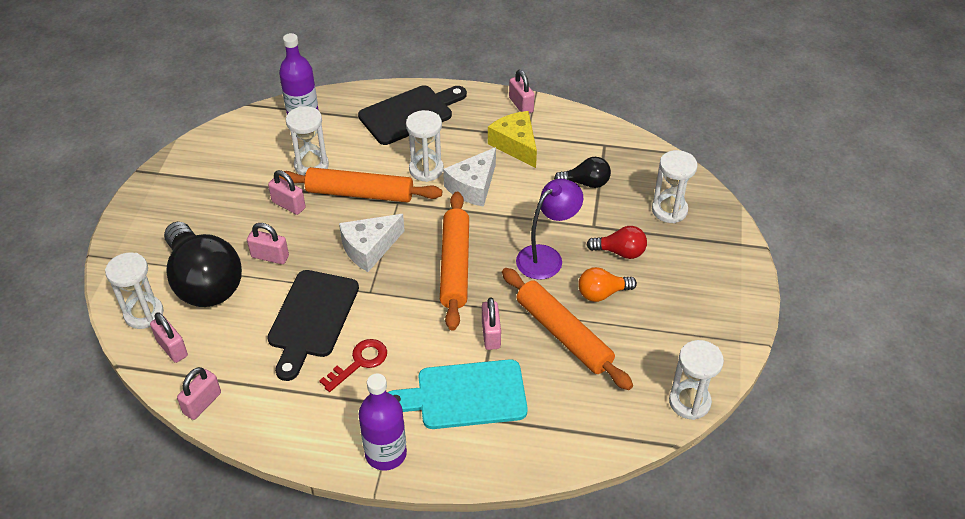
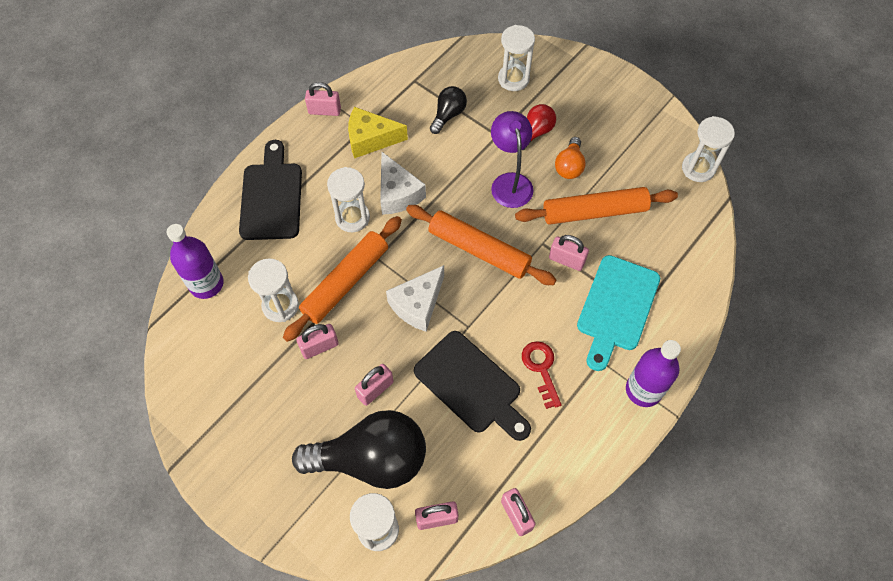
camera: 60 degrees left, 15 degrees up
(369, 248) = (418, 304): white cheese -> white cheese turned 45 degrees clockwise

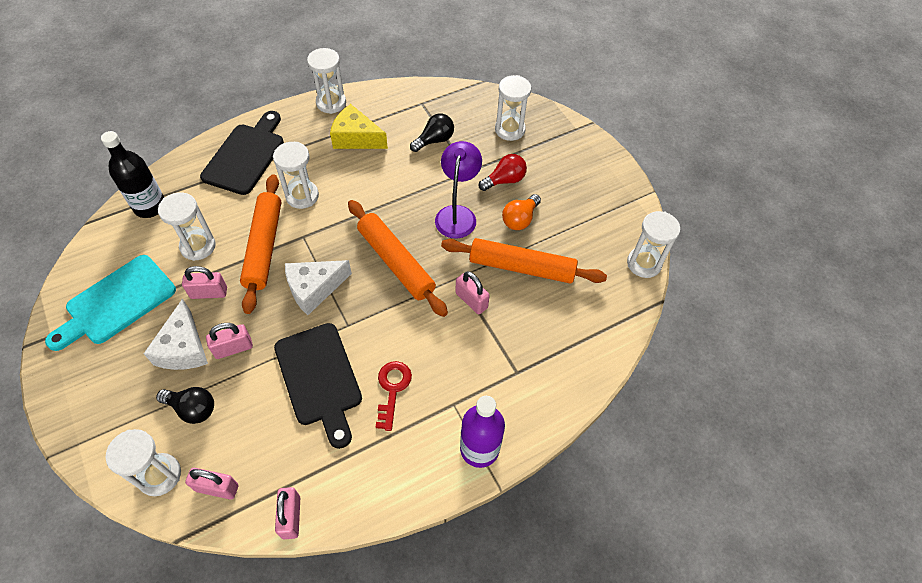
camera: 20 degrees right, 5 degrees down
(206, 284) = (150, 206): purple bottle -> black bottle
(324, 111) = (331, 103): pink padlock -> white hourglass
(345, 282) = (264, 247): orange rolling pin -> orange rolling pin turned 60 degrees counterclockwise
(371, 459) = (192, 408): black light bulb -> black light bulb, size x0.48
(397, 193) = (352, 189): white cheese -> white cheese (183, 348)
(616, 307) = (495, 361): turquoise cutting board -> turquoise cutting board (116, 302)

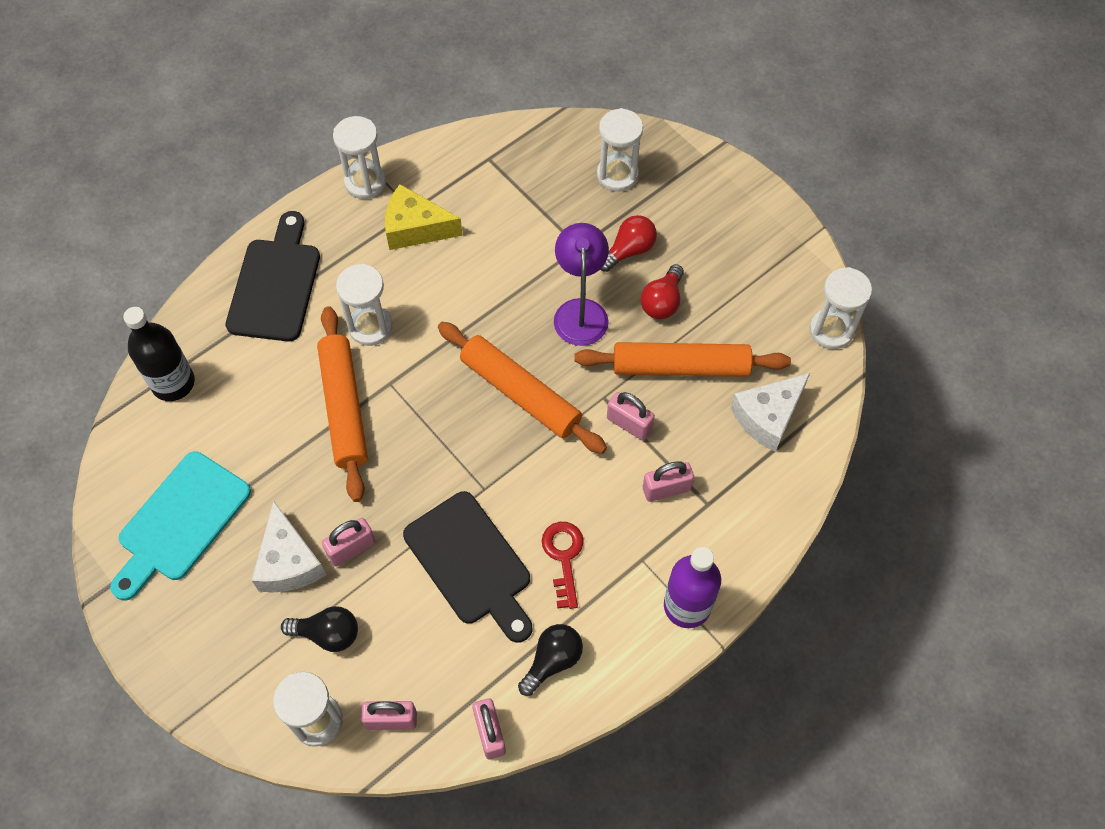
camera: 10 degrees left, 5 degrees up
(198, 246) = (257, 425): white hourglass -> none
(209, 293) = (294, 484): pink padlock -> pink padlock (666, 489)
(314, 289) = (427, 450): white cheese -> white cheese (768, 417)
(434, 140) = (521, 211): black light bulb -> black light bulb (552, 661)
(520, 219) = (662, 302): orange light bulb -> red light bulb

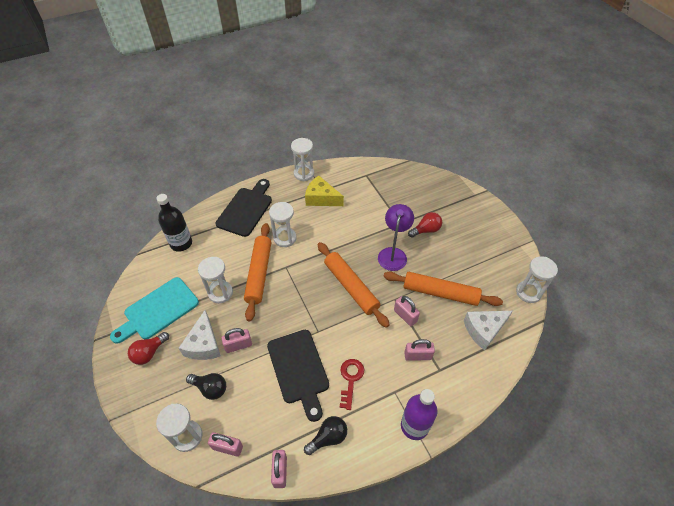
camera: 15 degrees right, 10 degrees down
(617, 175) = (428, 194): white hourglass -> white hourglass (220, 293)
(662, 302) = (438, 258): red light bulb -> red light bulb (149, 353)

